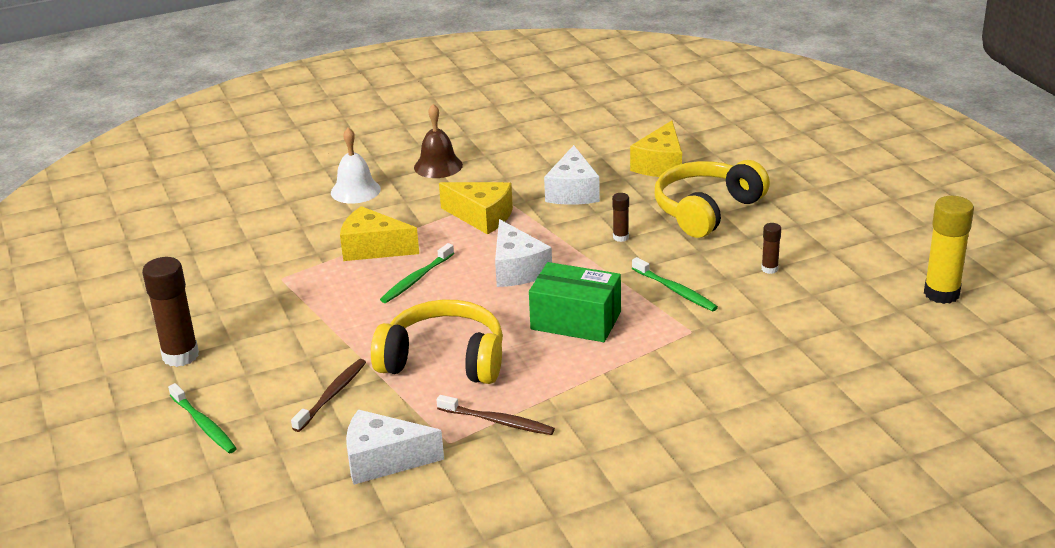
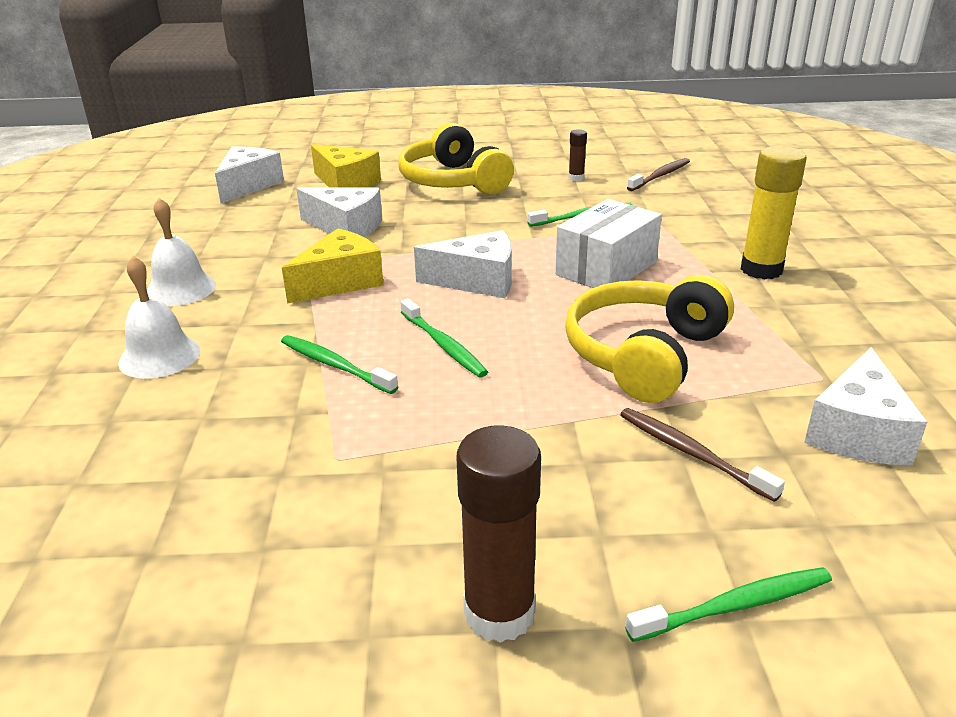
camera: 70 degrees left, 0 degrees up
(373, 248) = (334, 365): yellow cheese -> green toothbrush
(438, 166) = (180, 289): brown bell -> white bell
(498, 421) = (787, 341): brown toothbrush -> brown toothbrush (660, 176)
(576, 320) = (606, 268): green box -> white box
(620, 237) = (464, 222): brown glue stick -> none
(623, 127) = (248, 185): none -> white cheese
(941, 294) = (655, 137): yellow glue stick -> yellow glue stick (761, 270)

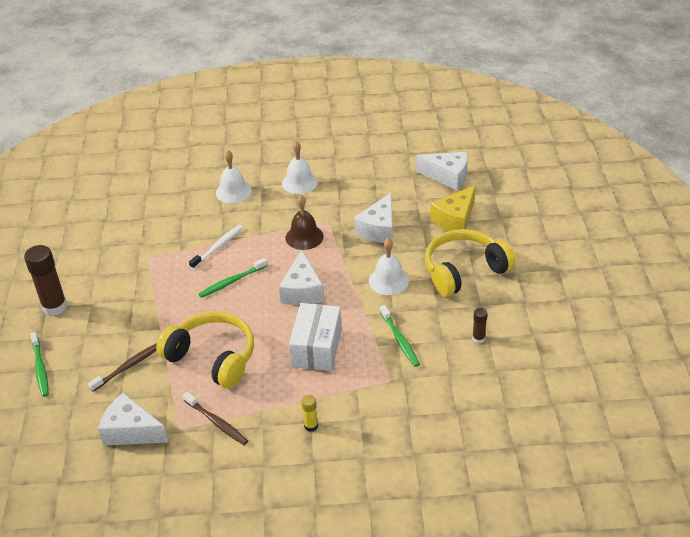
camera: 90 degrees right, 10 degrees up
(334, 365) = (218, 246): green toothbrush -> white toothbrush
(340, 282) = (304, 237): yellow cheese -> brown bell
(464, 222) = (388, 281): none -> white bell
(606, 268) = (316, 348): white box -> white box turned 60 degrees clockwise
(660, 176) = (489, 391): brown toothbrush -> brown toothbrush (217, 423)
(761, 270) = (311, 426): yellow glue stick -> yellow glue stick, size x0.49

